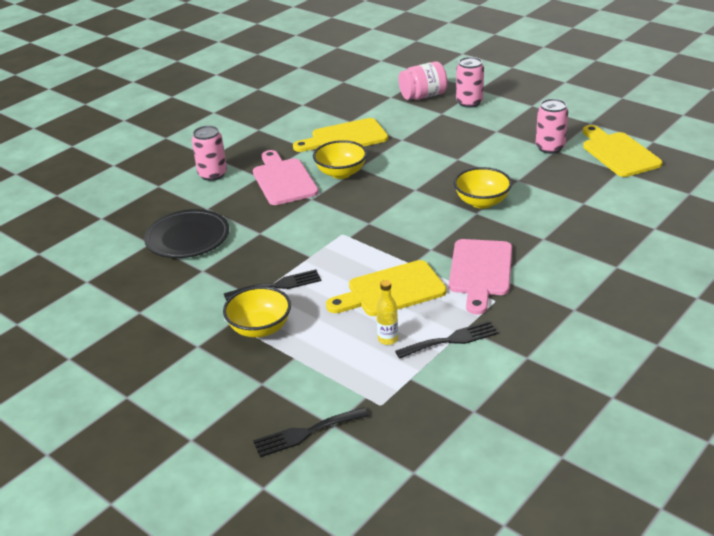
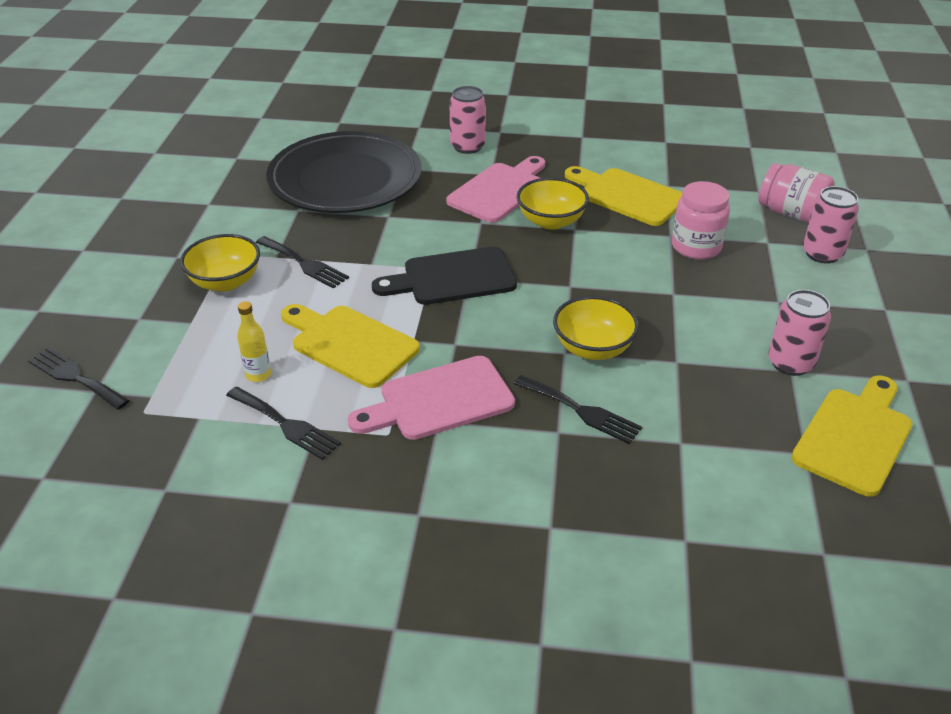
camera: 55 degrees right, 5 degrees up
(187, 237) = (345, 179): black plate -> black plate, size x1.59
(361, 228) = (453, 278): none -> black cutting board
(422, 135) = (696, 247): none -> pink jar
(533, 225) = (581, 411): none -> black fork

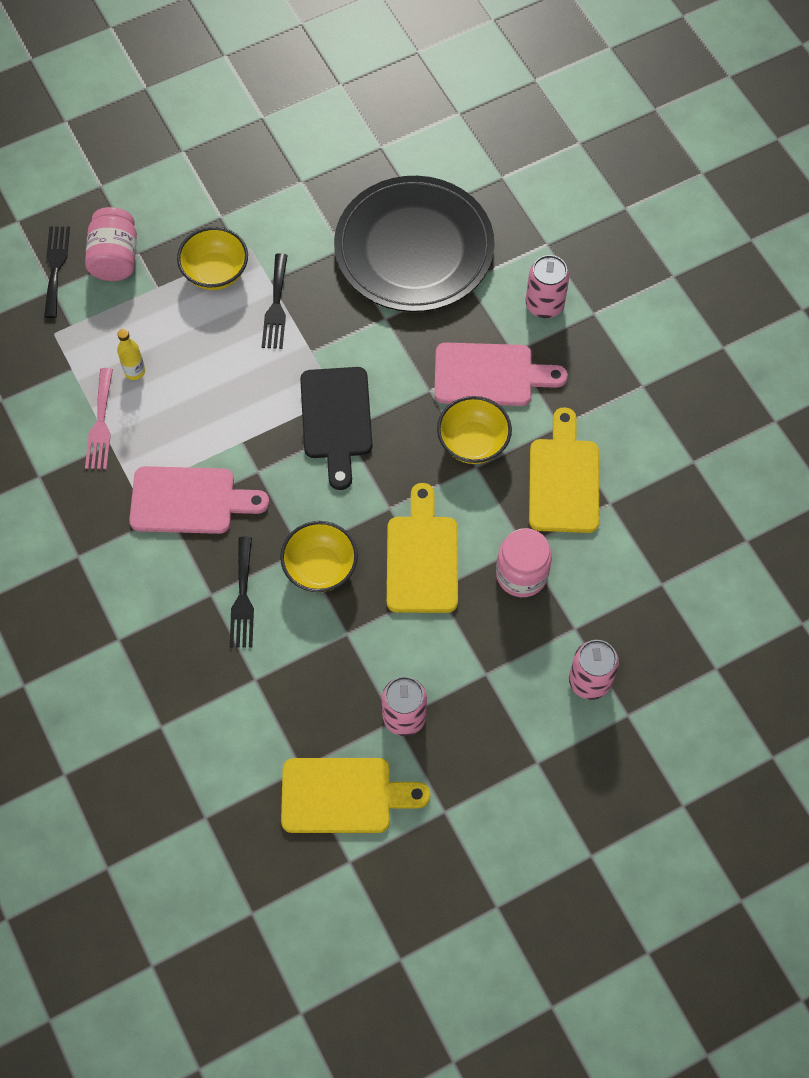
camera: 55 degrees right, 25 degrees up
(286, 424) = (100, 424): black fork -> pink fork
(350, 344) = (207, 404): yellow cutting board -> yellow cutting board (422, 558)
(439, 400) = (189, 501): pink cutting board -> pink cutting board turned 150 degrees clockwise
(453, 278) = (336, 419): black cutting board -> black cutting board turned 135 degrees counterclockwise
(791, 213) = (642, 628): pink jar -> pink jar (115, 258)

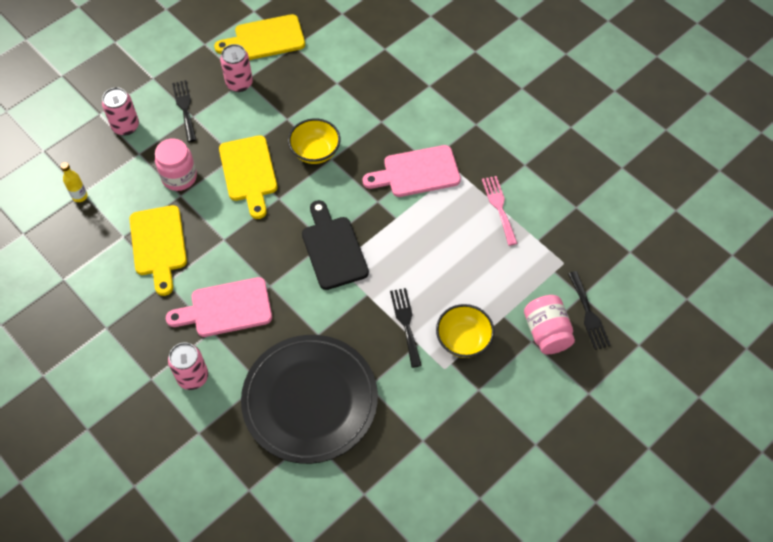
camera: 165 degrees right, 5 degrees down
(135, 371) = (492, 249): yellow bottle -> yellow bottle (80, 196)
(242, 598) = (360, 124): black fork -> black fork (185, 108)
(473, 442) = (229, 255): yellow bowl -> none

